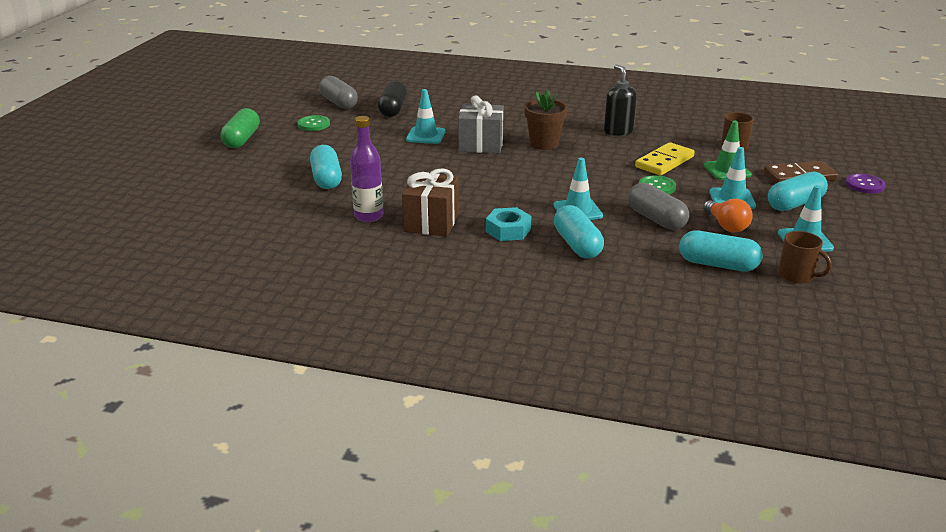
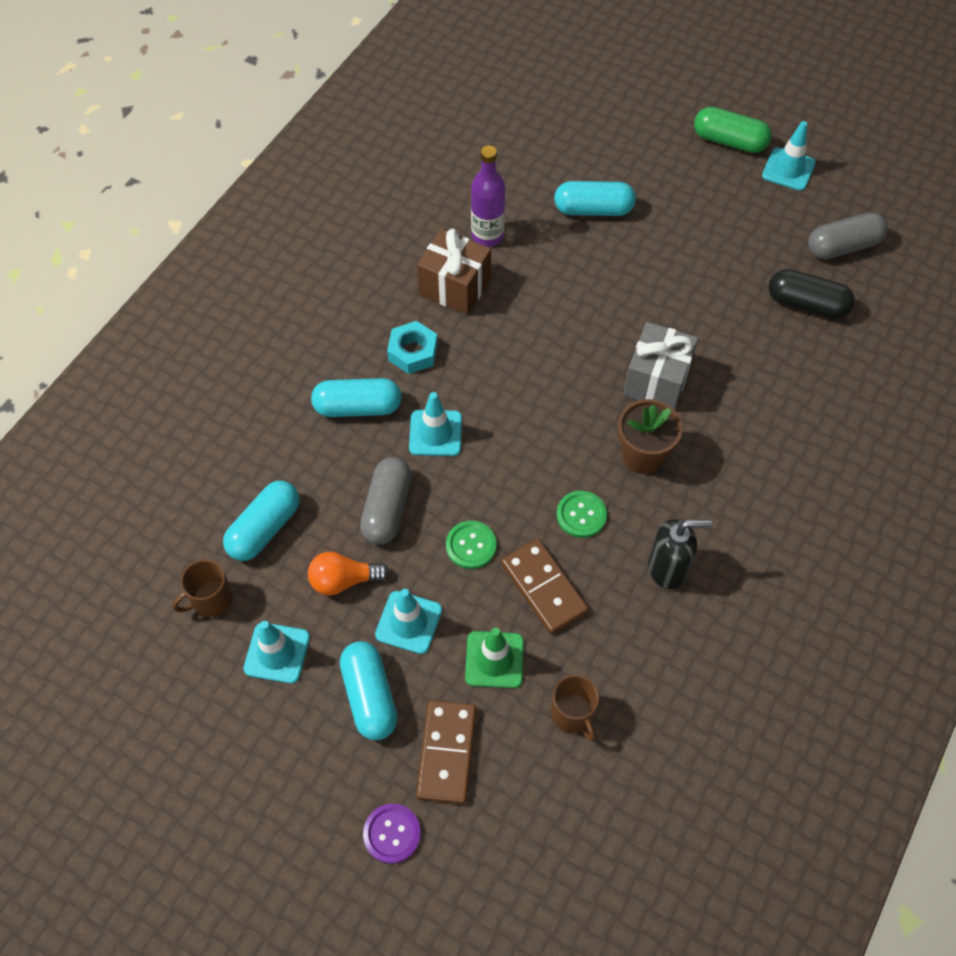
camera: 105 degrees right, 30 degrees up
(313, 124) = (766, 212): green button -> green button (581, 515)
(426, 136) = (702, 325): turquoise traffic cone -> turquoise traffic cone (788, 169)
(656, 219) = (387, 509): grey capsule -> grey capsule turned 60 degrees counterclockwise
(664, 162) = (543, 588): yellow domino -> brown domino

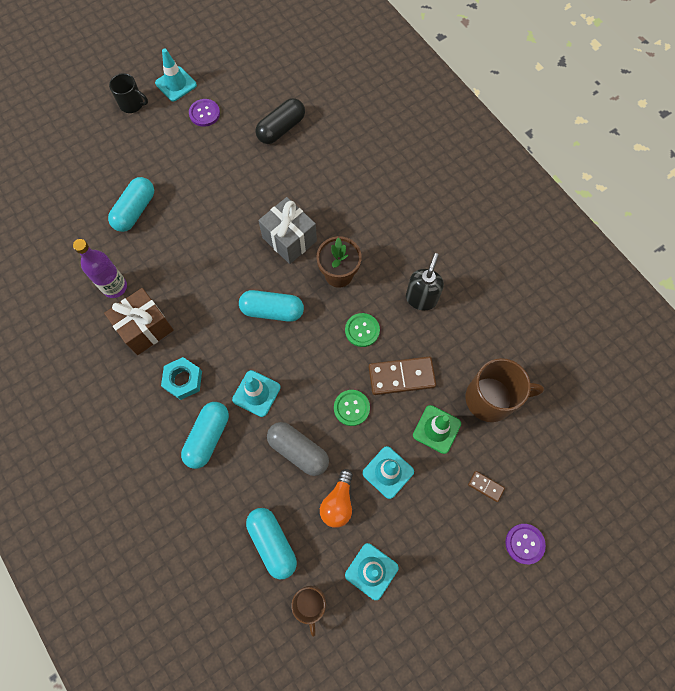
camera: 65 degrees left, 10 degrees up
(370, 696) = (428, 520): turquoise capsule -> turquoise capsule (272, 310)
(446, 753) = (485, 486): brown domino -> brown domino, size x0.49
(573, 714) = (491, 398): brown mug -> brown mug, size x1.69
(729, 141) = (132, 104): green capsule -> black mug
(769, 216) = (204, 113): none -> purple button
(843, 246) = (251, 87): grey capsule -> none

